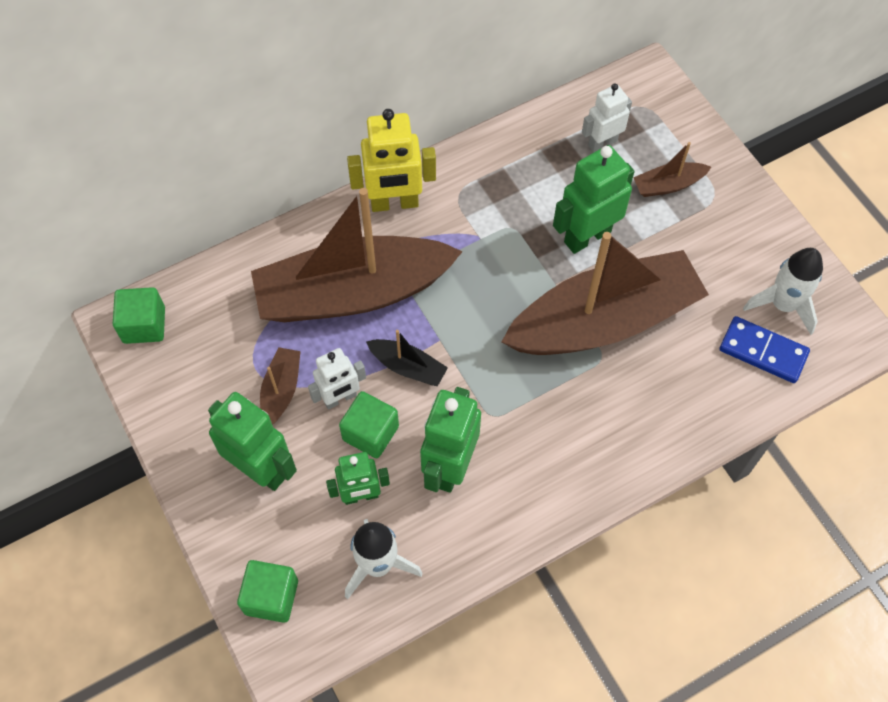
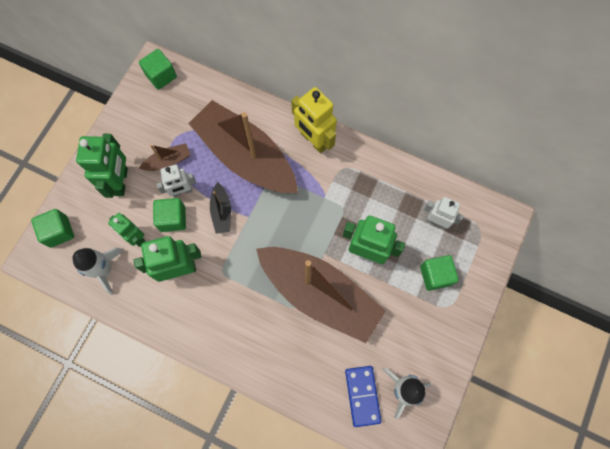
camera: 55 degrees right, 10 degrees up
(340, 398) = (182, 191): white robot -> white robot turned 45 degrees counterclockwise
(668, 185) = (435, 275): brown boat -> green cube

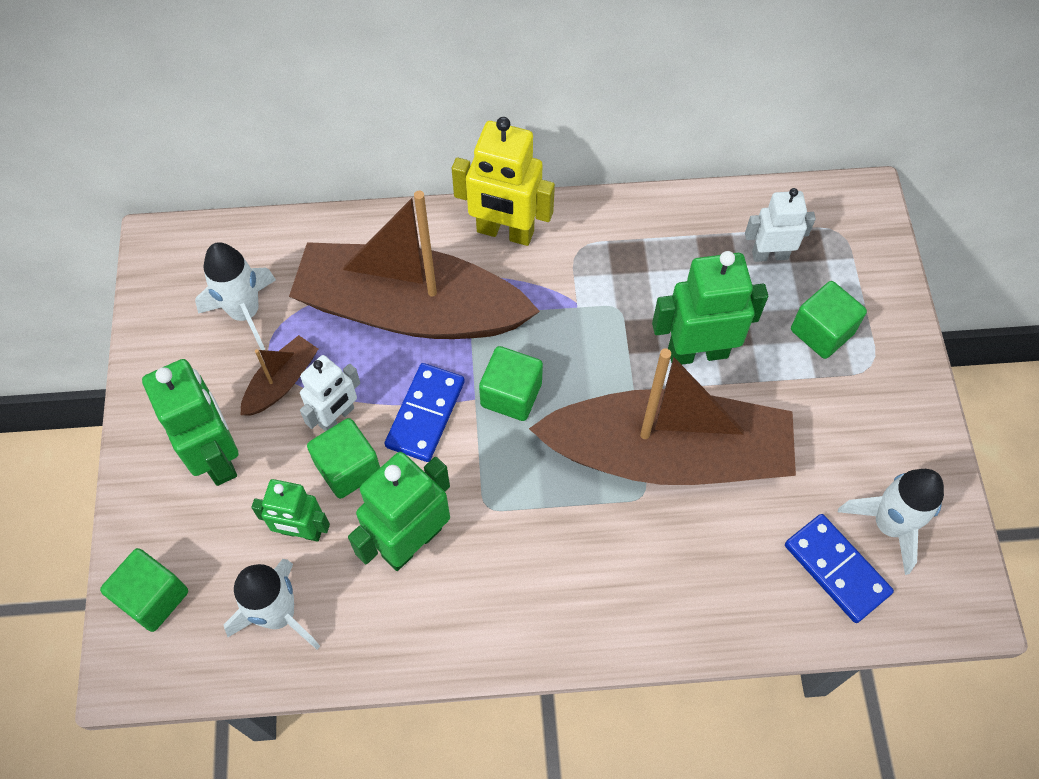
camera: 30 degrees left, 10 degrees down
(161, 76) = (184, 257): green cube -> green cube (511, 394)
(172, 118) = (245, 313): none -> white rocket
(221, 212) = (425, 414): black boat -> blue domino

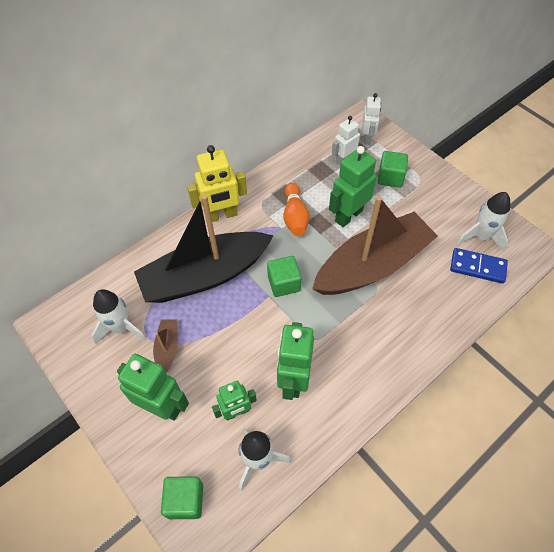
camera: 35 degrees left, 5 degrees down
(337, 417) = (209, 346): white robot -> white robot (367, 138)
(348, 468) = (235, 366): green cube -> none
(410, 310) = (205, 276): brown boat -> black boat
(425, 414) = (251, 317): blue domino -> none
(612, 302) = (295, 217): none -> orange bowling pin

